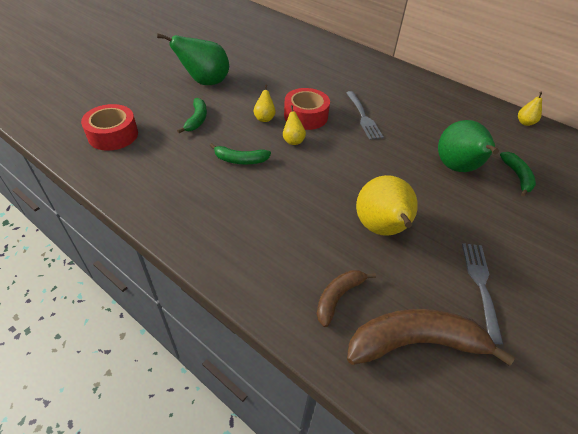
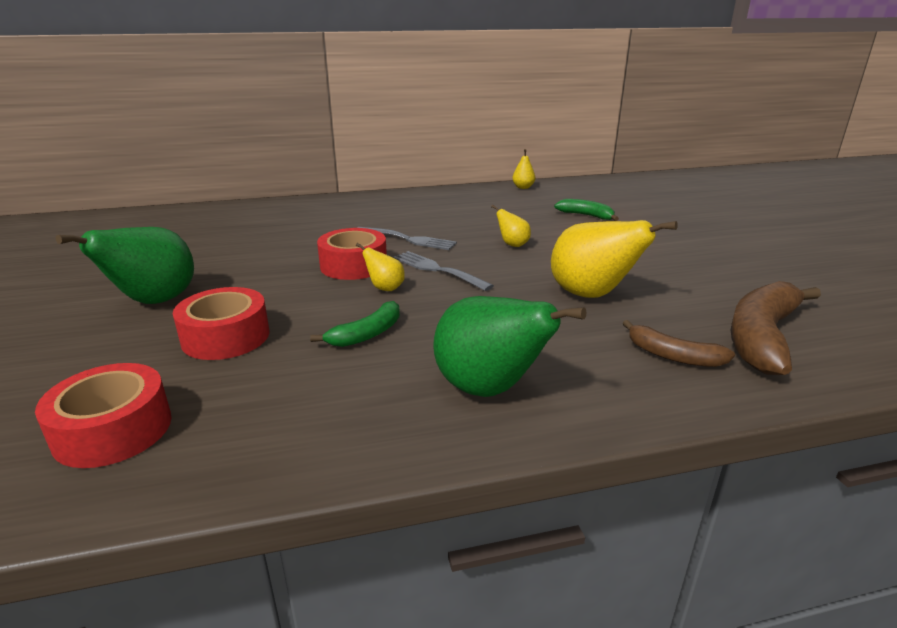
camera: 50 degrees left, 20 degrees down
(197, 120) = (226, 337): green banana -> red tape
(264, 118) = (312, 289): yellow pear -> yellow pear (512, 244)
(338, 297) = (673, 356): brown banana -> brown banana turned 45 degrees counterclockwise
(457, 168) = (547, 231): green pear -> green pear (489, 389)
(481, 286) = (708, 280): grey fork -> grey fork (438, 270)

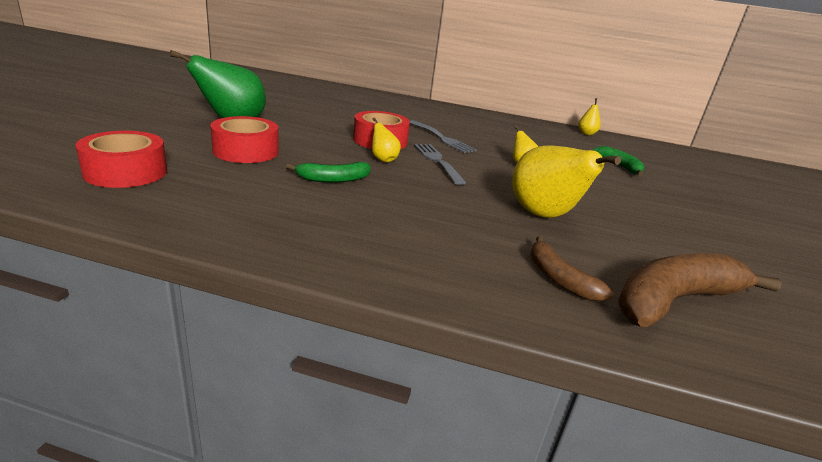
camera: 25 degrees right, 0 degrees up
(489, 389) = (372, 239): green pear -> none

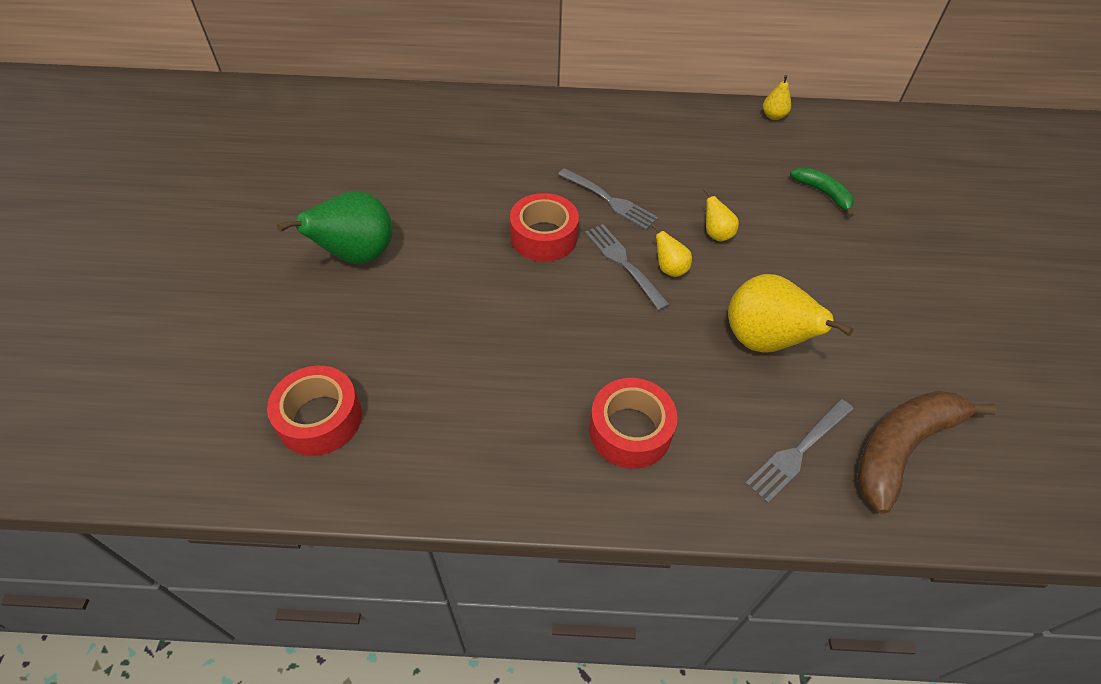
camera: 10 degrees left, 25 degrees up
(246, 151) = (412, 323): red tape -> red tape (630, 431)
(333, 179) = (531, 349): green banana -> none
(383, 159) = (564, 282): yellow pear -> yellow pear (669, 269)
(559, 278) = (798, 451): brown banana -> grey fork

